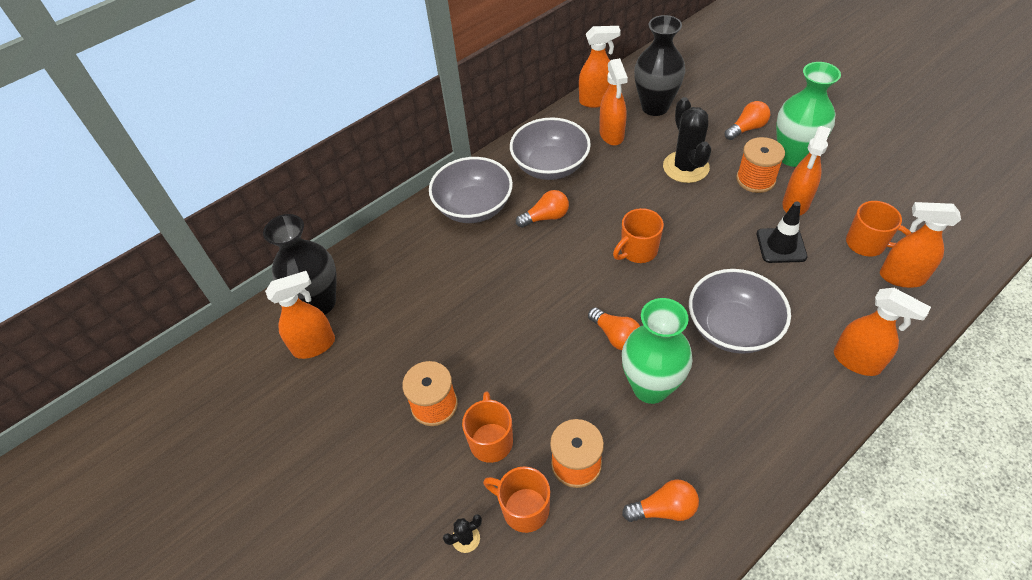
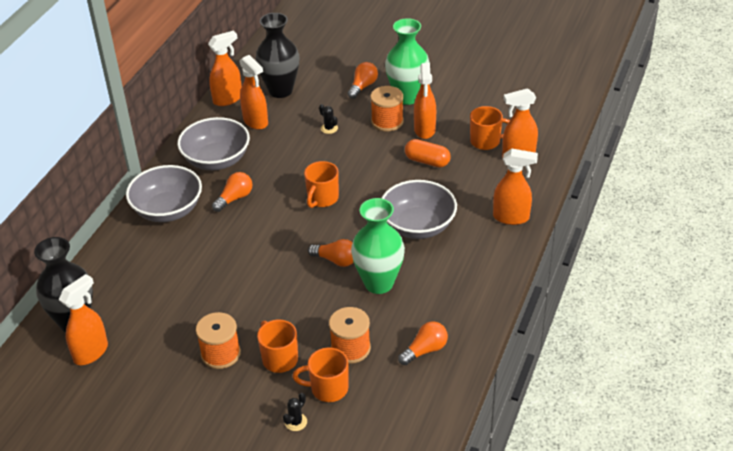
camera: 30 degrees left, 10 degrees down
(686, 167) = (329, 128): black cactus -> black cactus, size x0.44
(781, 245) = (427, 161): black traffic cone -> orange capsule

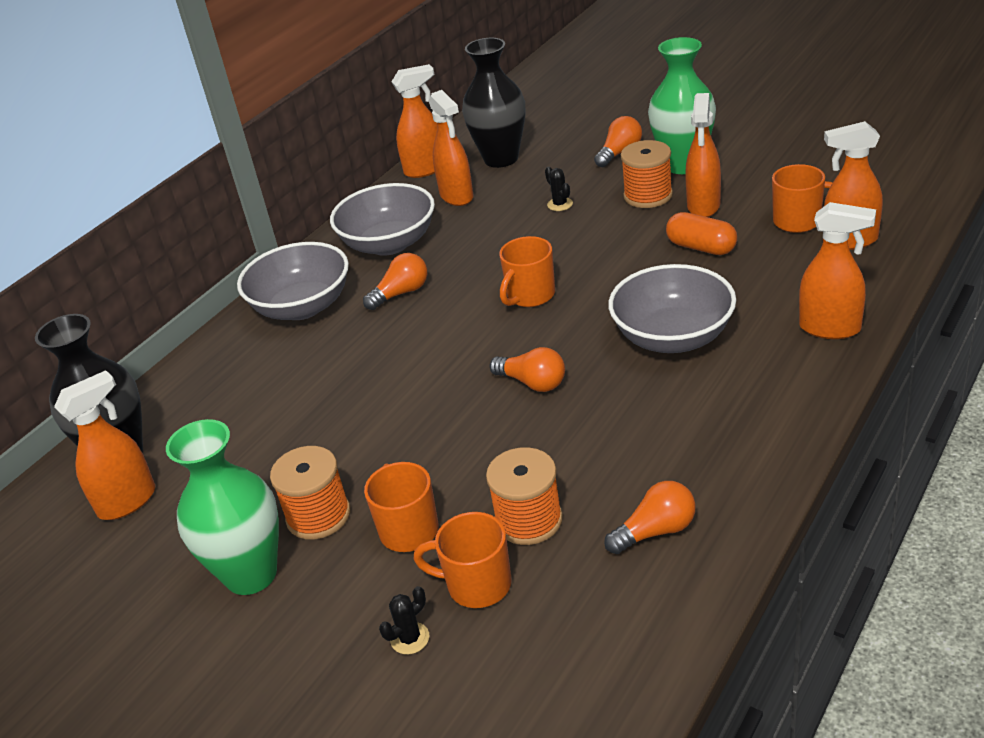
camera: 15 degrees right, 5 degrees down
(379, 283) = (595, 420): green vase -> green vase (251, 574)

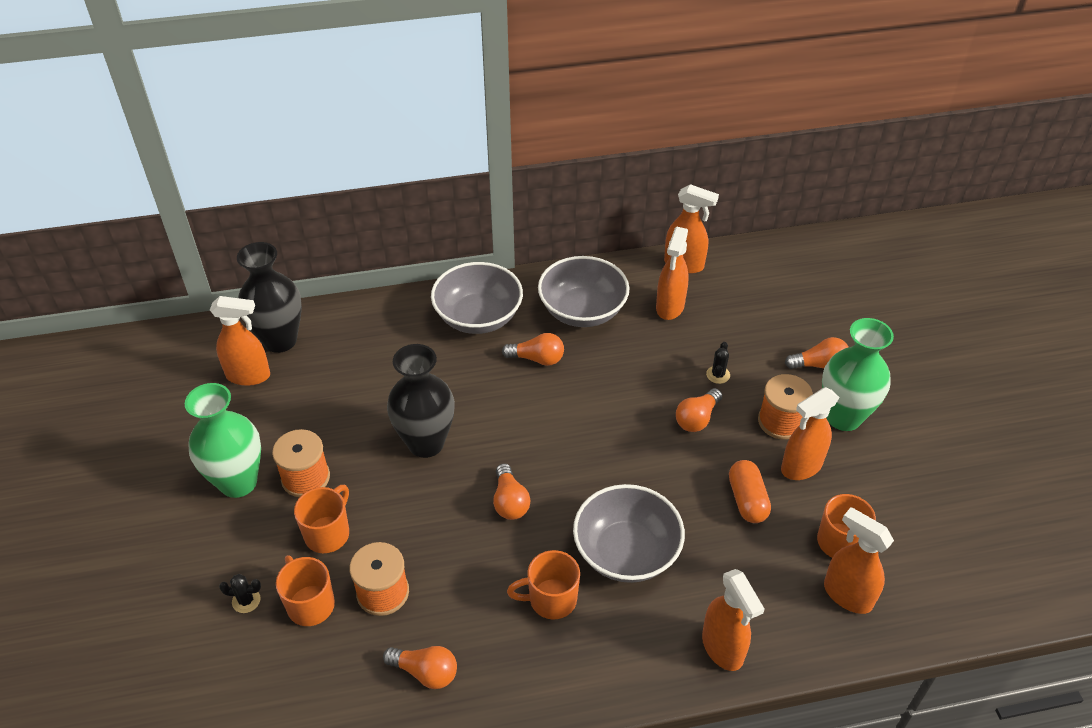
camera: 40 degrees right, 10 degrees up
(501, 159) = (739, 298): black vase -> black vase (426, 443)
(530, 296) = (598, 434): orange mug -> orange mug (551, 599)
(588, 235) = (697, 418): none -> orange light bulb

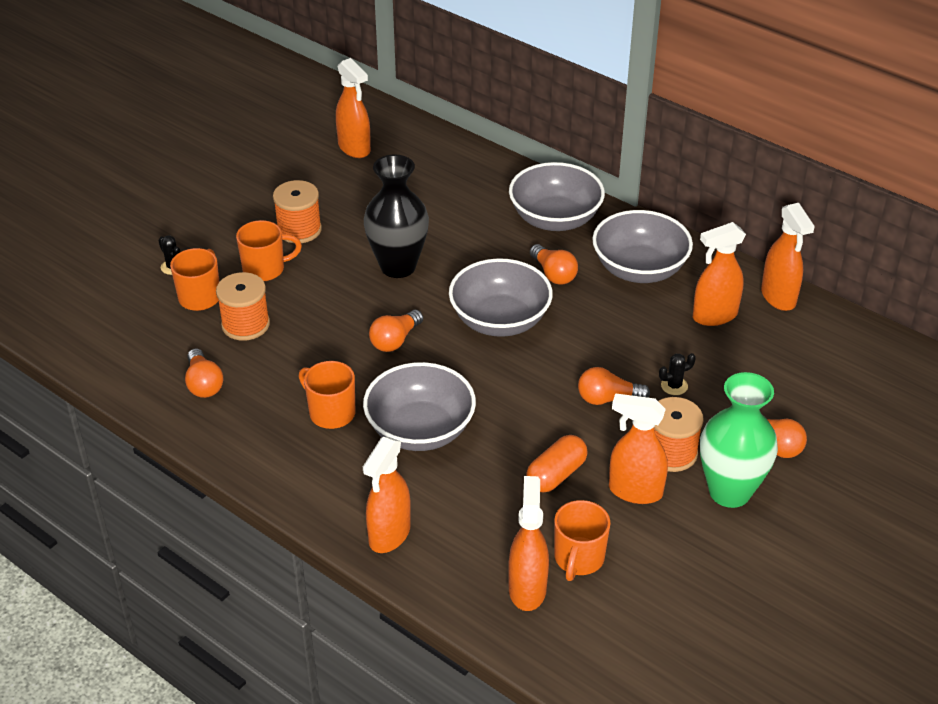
camera: 50 degrees right, 5 degrees down
(238, 482) = (260, 203): green vase -> none
(280, 340) = (404, 141): black vase -> none
(554, 423) = (500, 320): none -> grey bowl

